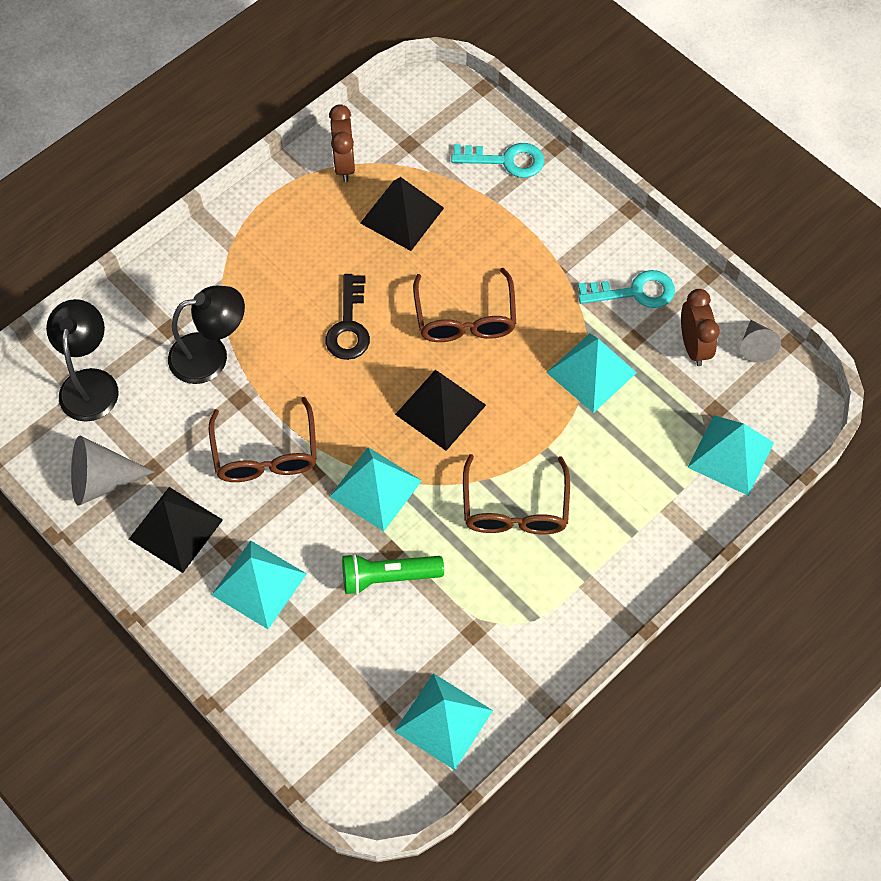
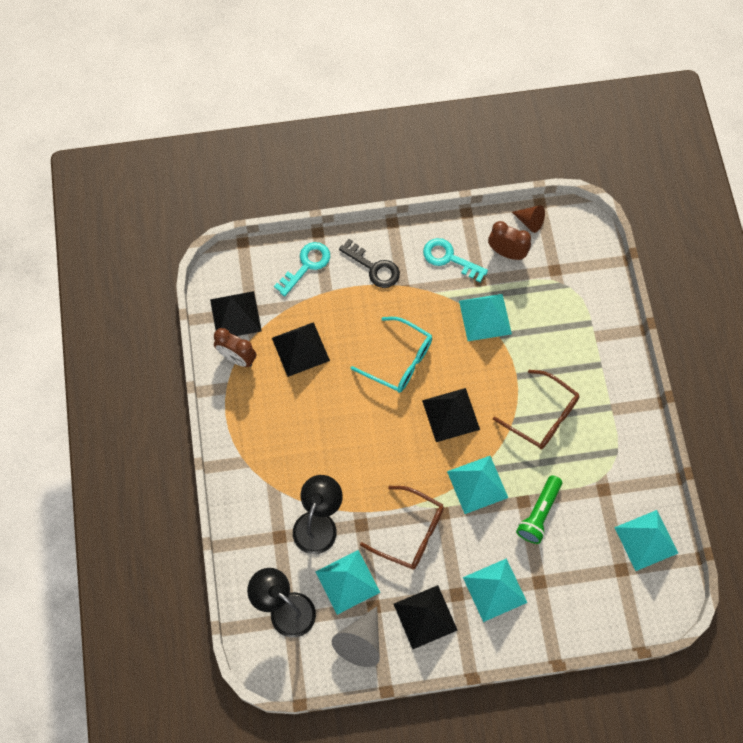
camera: 55 degrees left, 5 degrees up
(349, 325) = (356, 429): black key -> black key (374, 267)
(392, 132) = (235, 315): none -> black pyramid
(465, 318) = (399, 361): brown glasses -> turquoise glasses
(634, 292) = (449, 258): turquoise key -> turquoise key turned 90 degrees counterclockwise
(730, 455) = (587, 282): turquoise pyramid -> turquoise pyramid (347, 582)
(755, 346) = (530, 221): grey cone -> brown cone

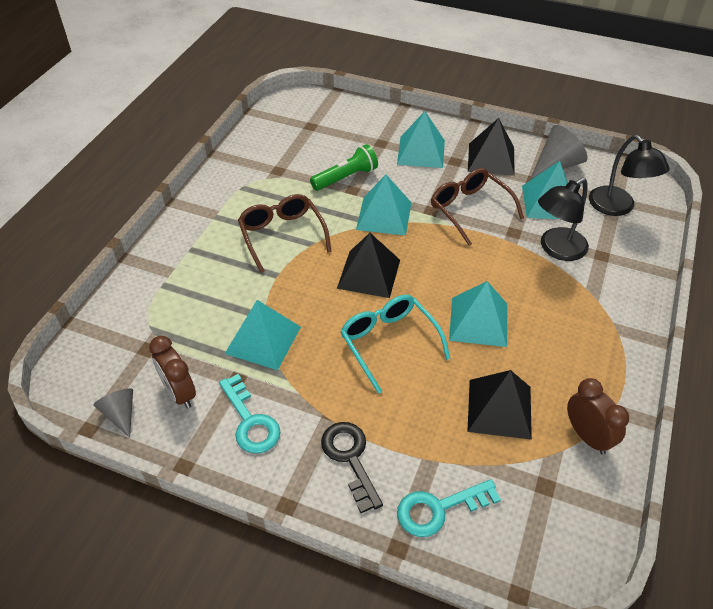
camera: 150 degrees left, 20 degrees down
(235, 315) = (570, 491): black pyramid -> none
(530, 221) = (120, 414): brown cone -> grey cone
(646, 540) = (275, 132): turquoise pyramid -> turquoise pyramid (478, 321)

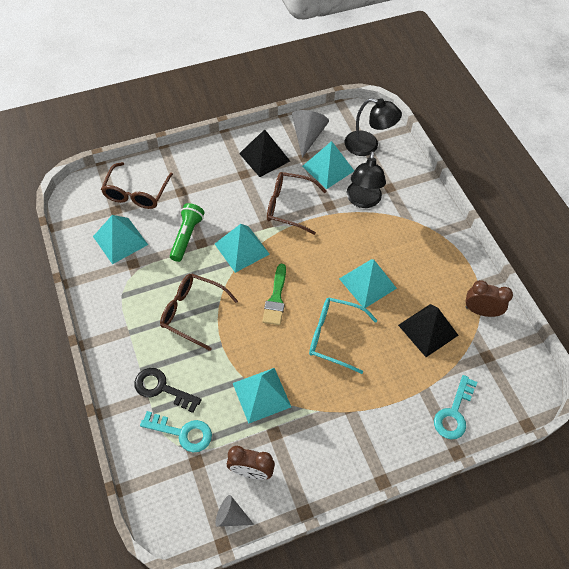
camera: 45 degrees left, 10 degrees up
(250, 421) = (311, 451): turquoise key -> turquoise key (182, 432)
(341, 124) = (136, 193): none -> brown glasses
(350, 459) = (386, 425): black key -> black key (162, 388)
(369, 273) = (276, 298): black pyramid -> green brush
(421, 152) = (215, 181): turquoise pyramid -> turquoise pyramid (120, 240)

